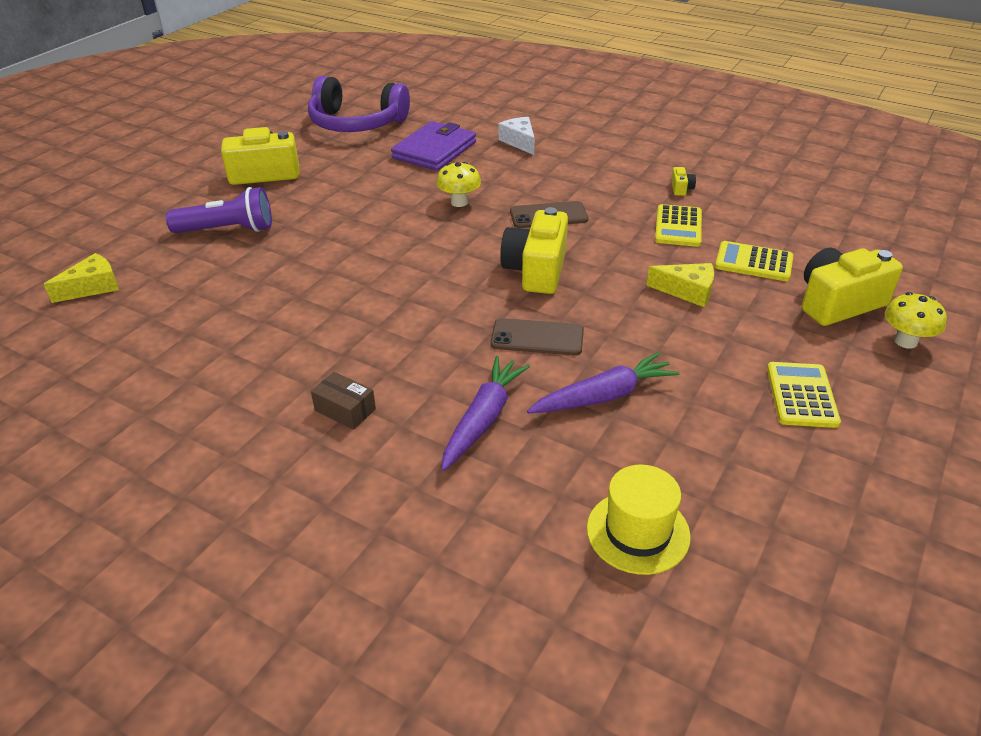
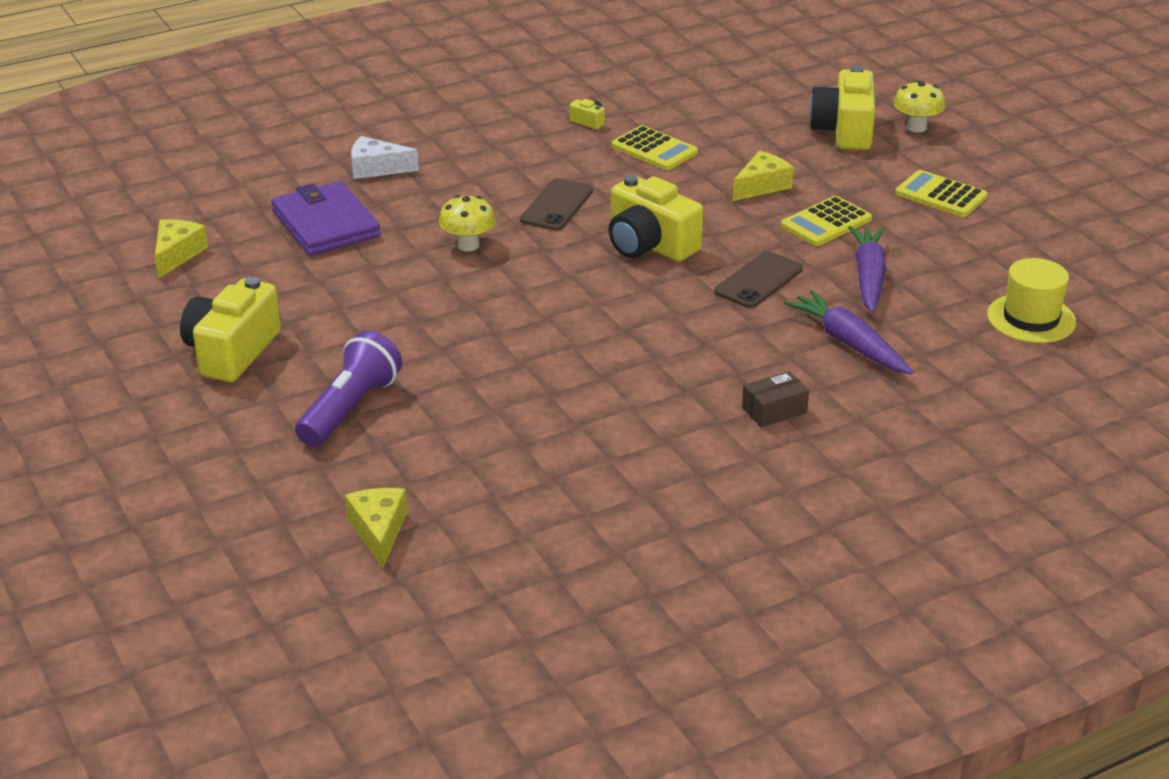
camera: 60 degrees left, 5 degrees down
(356, 123) = (177, 254): purple headphones -> yellow cheese
(753, 262) = (750, 140): yellow calculator -> yellow calculator (826, 223)

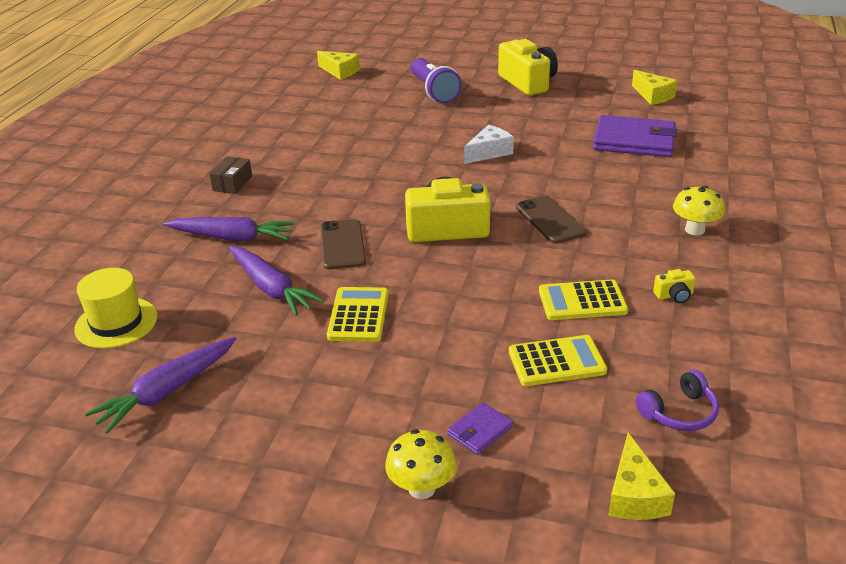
camera: 135 degrees right, 0 degrees up
(376, 168) = (695, 180): white cheese -> white cheese (489, 152)
(468, 245) = (542, 171): yellow mushroom -> yellow mushroom (694, 230)
(716, 83) = (679, 413): none -> purple headphones
(761, 186) = (452, 319): yellow cheese -> yellow cheese (634, 495)
(844, 131) = (480, 431): yellow camera -> purple wallet
(941, 195) = (299, 404): yellow calculator -> yellow calculator (556, 361)
(1029, 247) = (167, 391): none -> purple carrot

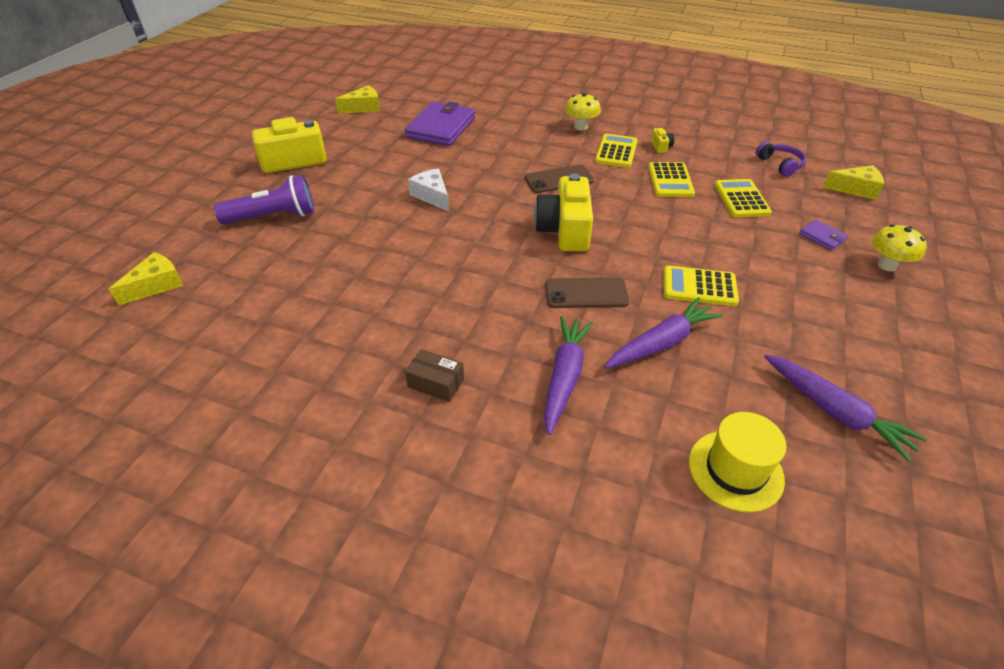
camera: 85 degrees left, 10 degrees up
(640, 258) = (616, 151): none -> yellow calculator

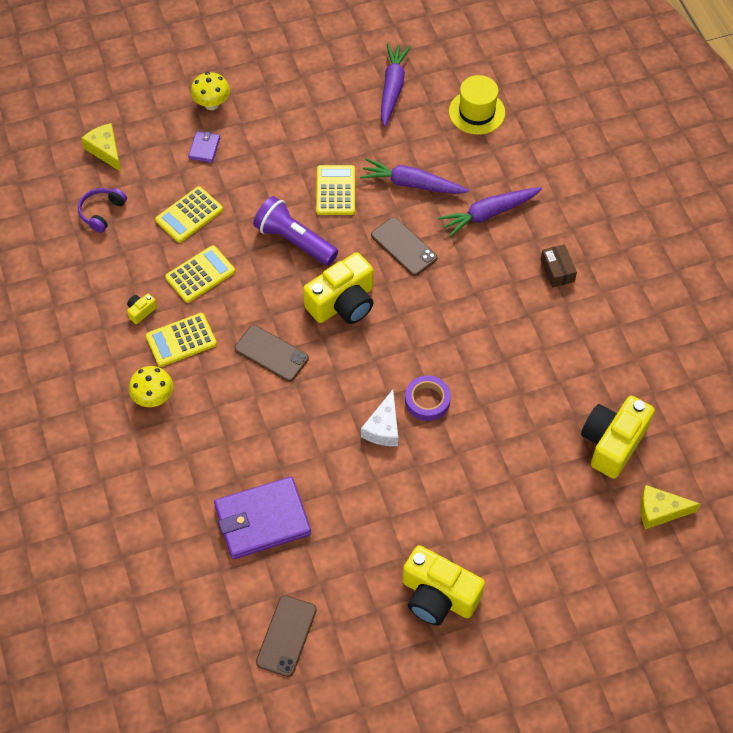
camera: 130 degrees left, 15 degrees up
(240, 298) = (612, 443): none -> yellow camera
(274, 217) = (522, 519): purple flashlight -> purple flashlight (294, 240)
(364, 108) = (286, 636): yellow cheese -> brown phone
(423, 225) = (427, 400): none -> purple tape
(699, 287) = (335, 191): yellow calculator -> yellow calculator turned 150 degrees counterclockwise

